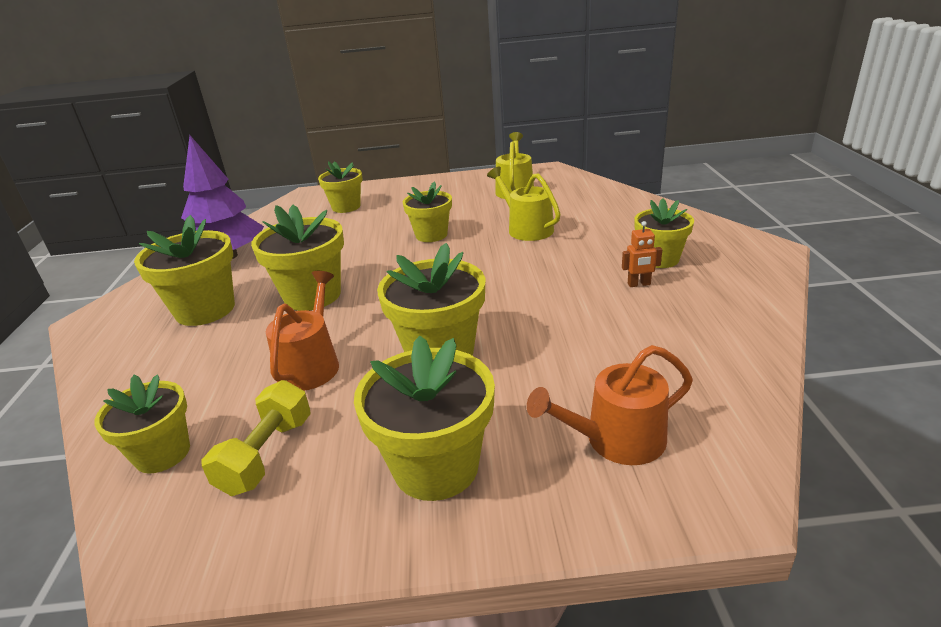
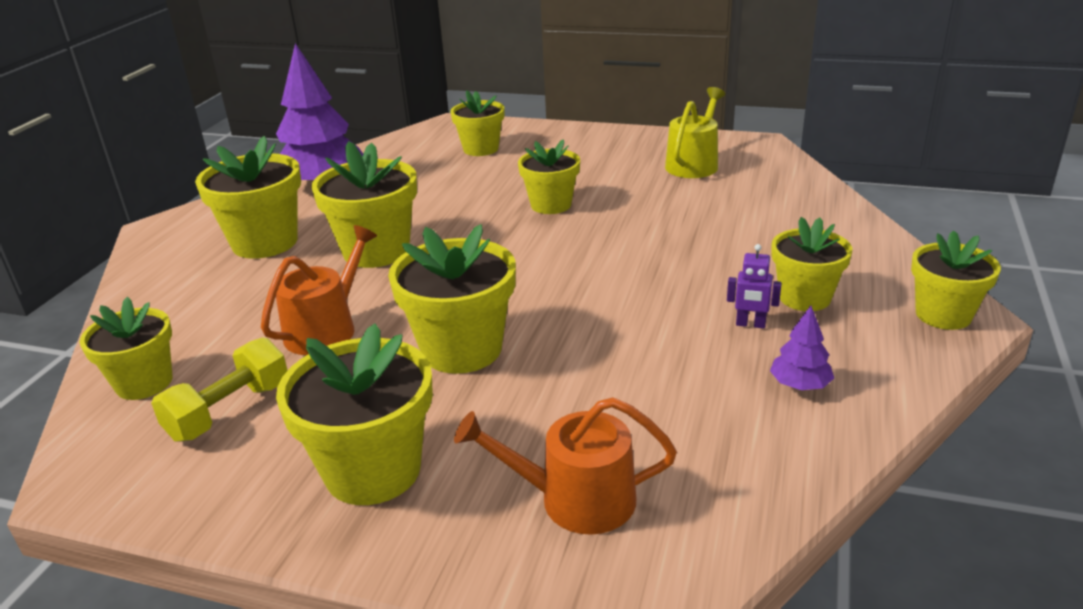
camera: 20 degrees right, 0 degrees up
(526, 228) = (669, 220): yellow watering can -> none
(639, 284) = (750, 324): orange robot -> purple robot
(704, 316) = (800, 385): none -> purple tree
(753, 251) = (943, 315): none -> yellow flower pot

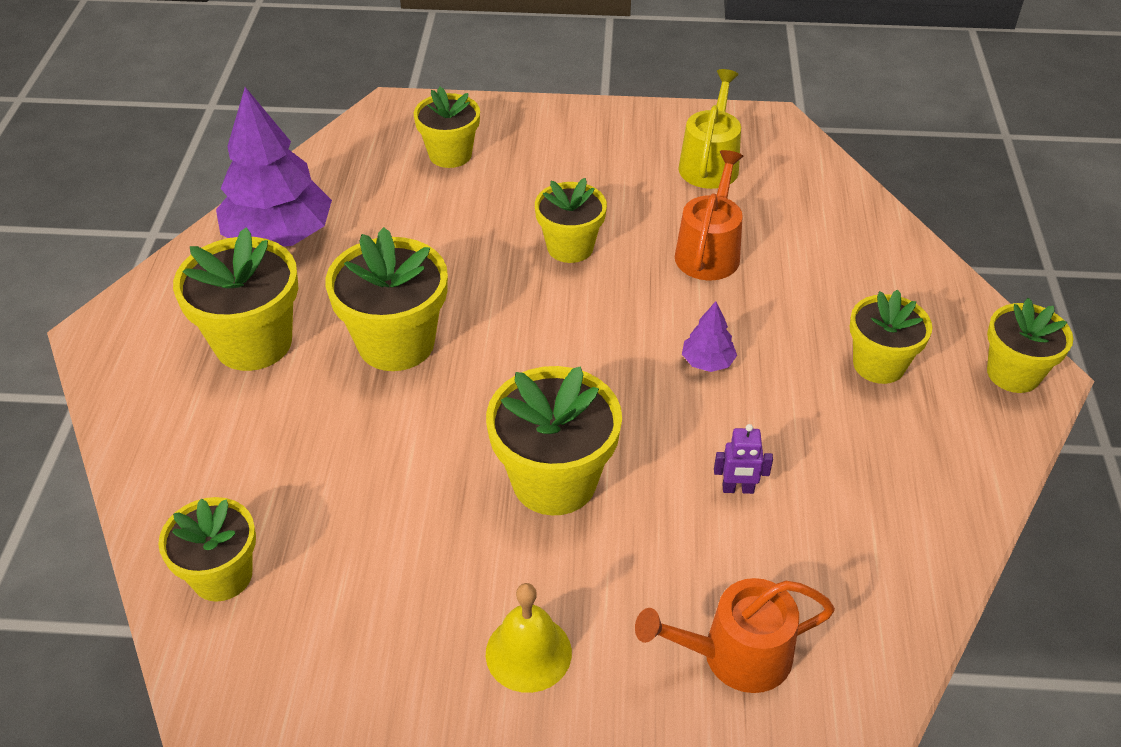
camera: 15 degrees left, 15 degrees up
(229, 411) = (340, 600): yellow dumbbell -> none
(326, 329) = (392, 470): orange watering can -> orange watering can (709, 251)
(373, 470) = (528, 653): yellow flower pot -> yellow bell
(750, 324) = (835, 409): purple robot -> purple robot (738, 489)
(800, 385) = (901, 484): purple tree -> purple tree (707, 362)

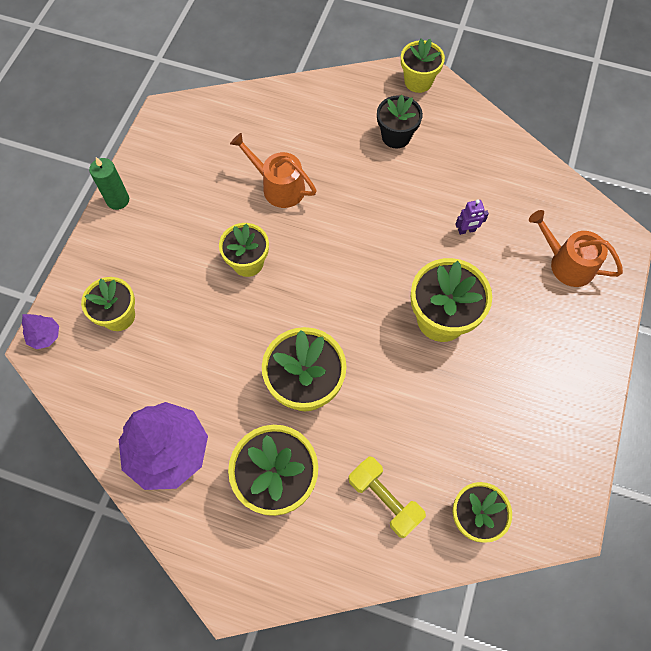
camera: 75 degrees left, 20 degrees up
(239, 461) = (384, 499): none -> yellow dumbbell
(528, 653) = (551, 358): yellow bell -> none
(614, 115) = (118, 200): none -> green candle
(707, 362) = (371, 216): purple tree -> purple tree (45, 336)
(710, 164) = (195, 160): yellow watering can -> none
(736, 655) = (567, 263): orange watering can -> orange watering can turned 120 degrees clockwise
(738, 489) = (466, 230): purple robot -> purple robot turned 60 degrees clockwise
(878, 364) = (396, 136): yellow flower pot -> black flower pot

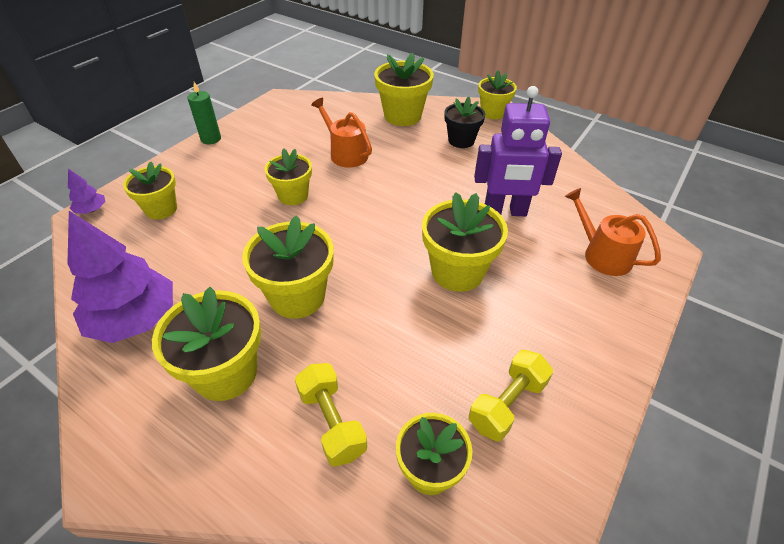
camera: 15 degrees right, 20 degrees down
(320, 110) = (402, 116): none -> yellow flower pot
(466, 230) = (505, 211): purple robot -> purple robot, size x2.47
(517, 443) = (507, 404): none -> yellow dumbbell

